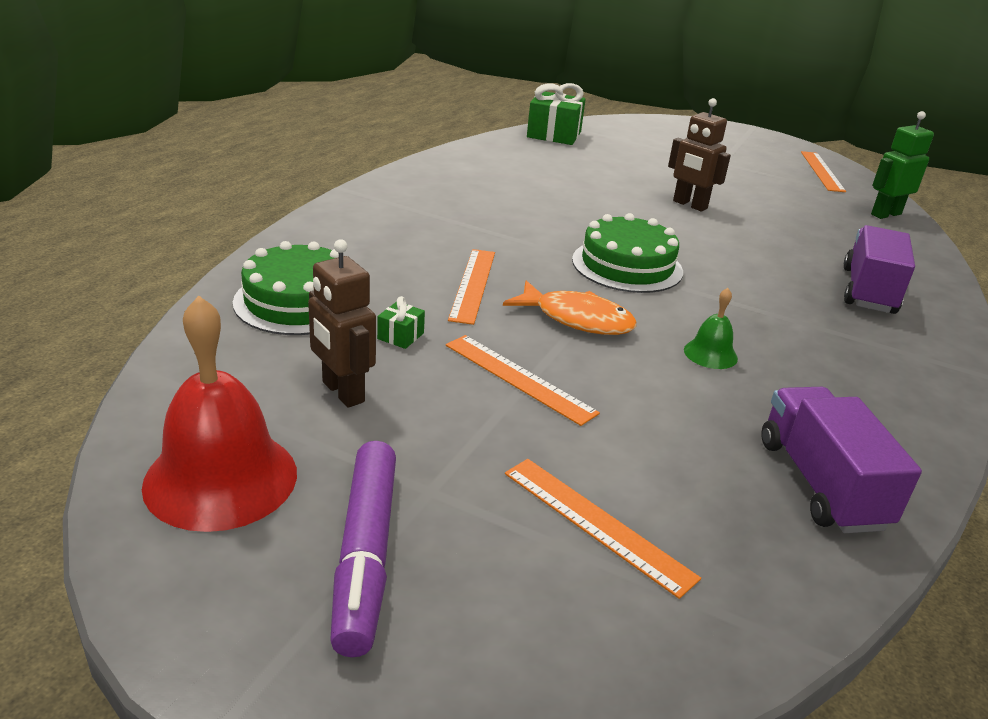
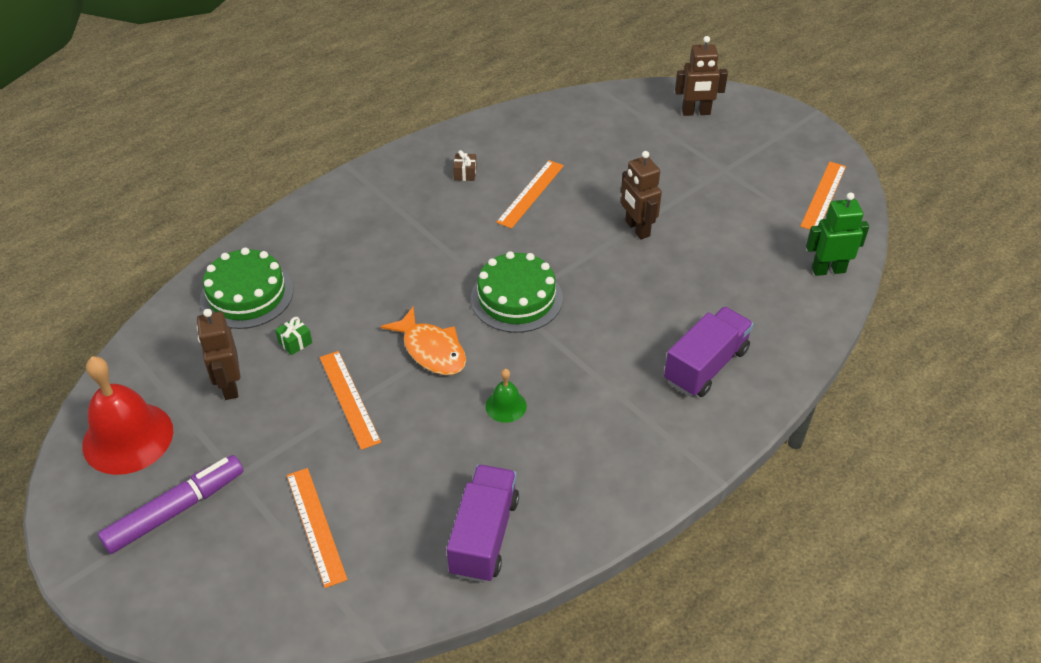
camera: 25 degrees right, 15 degrees up
(365, 554) = (175, 510): purple marker -> purple marker turned 150 degrees counterclockwise
(473, 285) = (379, 299): orange ruler -> orange ruler (531, 193)
(479, 183) = (465, 173): none -> brown gift
(554, 135) = (585, 107): green gift -> none
(656, 132) = (696, 112): none -> brown robot

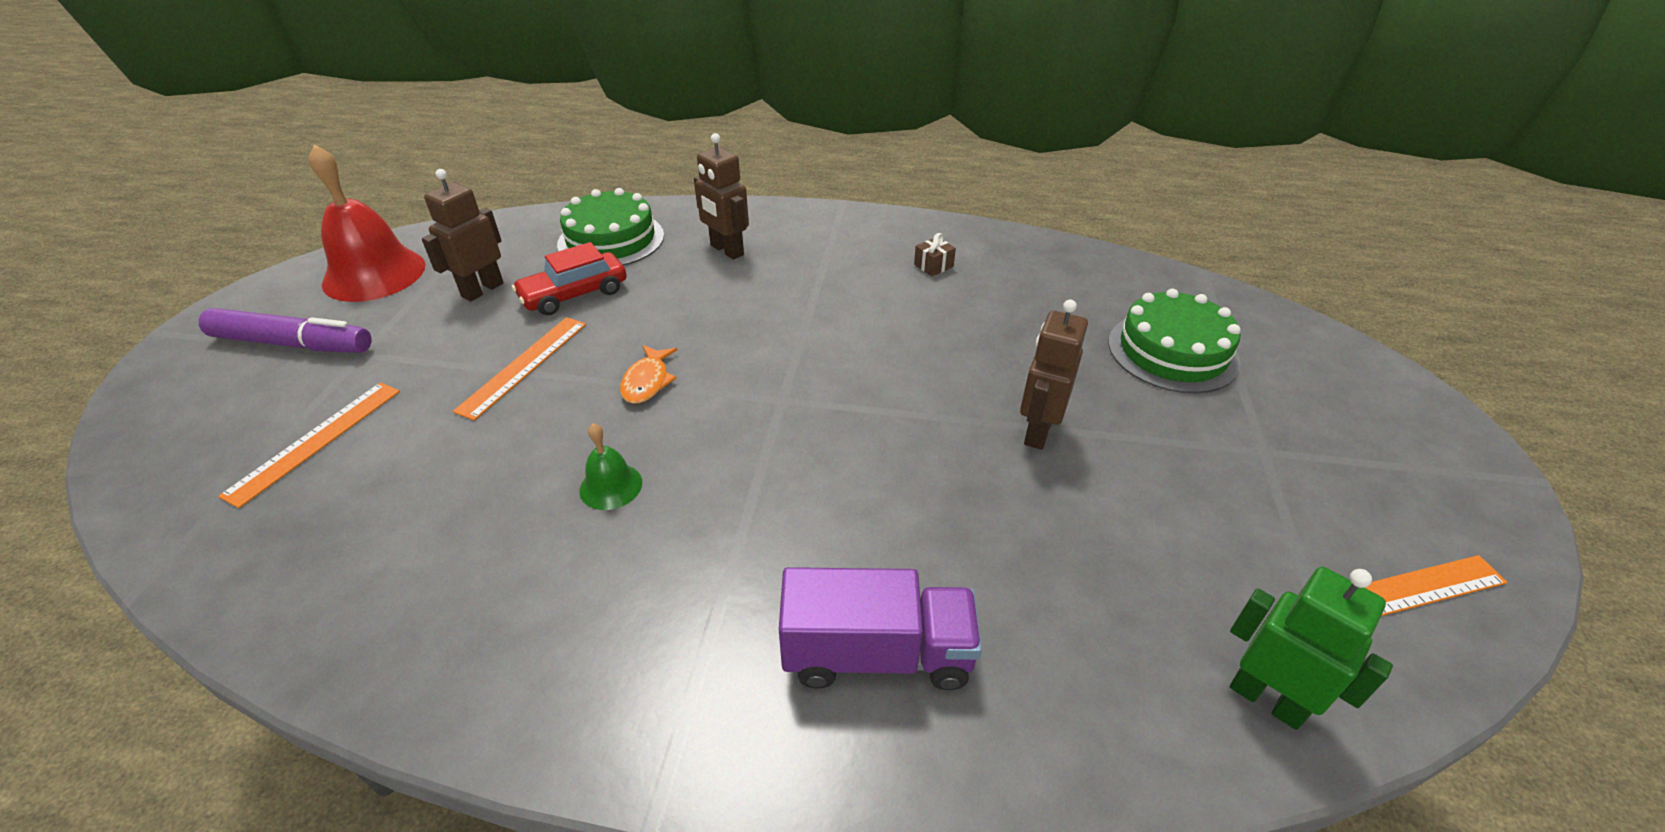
camera: 50 degrees right, 5 degrees down
(295, 342) = (574, 294): green gift -> red car
(431, 350) = (647, 381): orange fish -> orange fish, size x0.65
(484, 536) = (368, 590): purple truck -> none
(516, 298) = (796, 398): green cake -> green cake (1172, 352)
(531, 193) = (970, 321): orange ruler -> none
(696, 112) = (1311, 368): brown robot -> brown robot (726, 250)

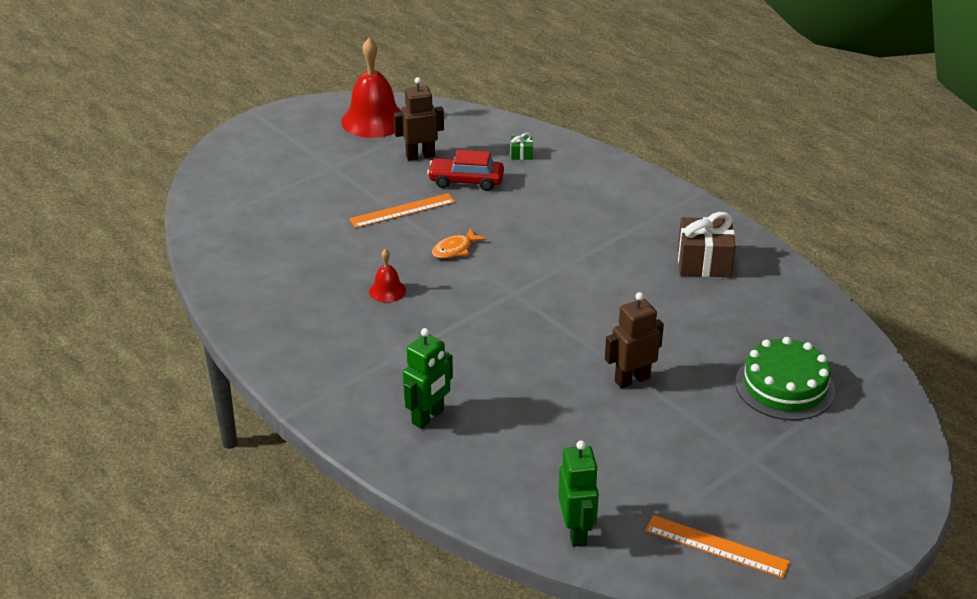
camera: 40 degrees right, 5 degrees down
(292, 344) = (305, 146): purple marker -> none
(316, 441) = (281, 204): orange ruler -> none
(611, 239) = (521, 154): green cake -> green gift
(611, 486) = (387, 291): green bell -> red bell
(726, 250) = (583, 192): brown robot -> none
(877, 653) = (428, 417): purple truck -> green robot
(933, 266) = (704, 262): brown gift -> brown gift, size x2.16

